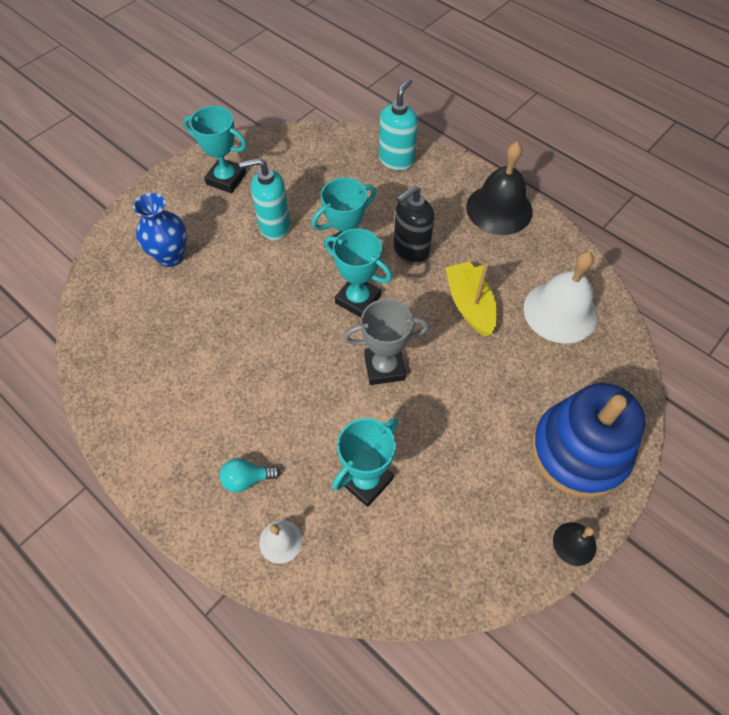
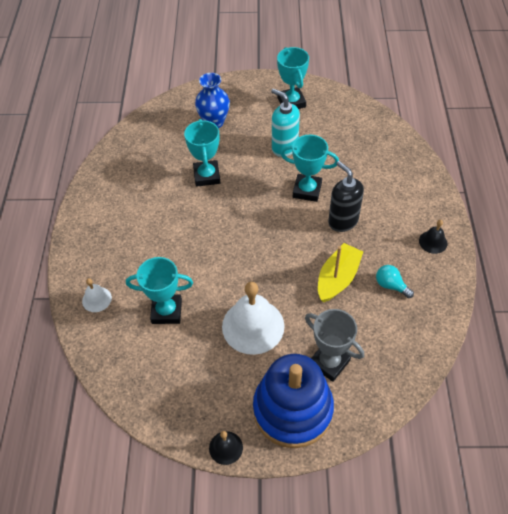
camera: 50 degrees right, 5 degrees down
(247, 479) = (117, 258): turquoise light bulb -> turquoise light bulb (391, 285)
(358, 299) = (279, 221): turquoise trophy -> turquoise trophy (206, 176)
(384, 367) = (247, 267): grey trophy -> grey trophy (329, 362)
(396, 160) = (405, 163): turquoise soap dispenser -> none
(410, 251) = (343, 221): black soap dispenser -> black soap dispenser turned 45 degrees clockwise
(499, 209) = (433, 242): black bell -> black bell, size x0.49
(560, 312) = (388, 331): white bell -> white bell (253, 326)

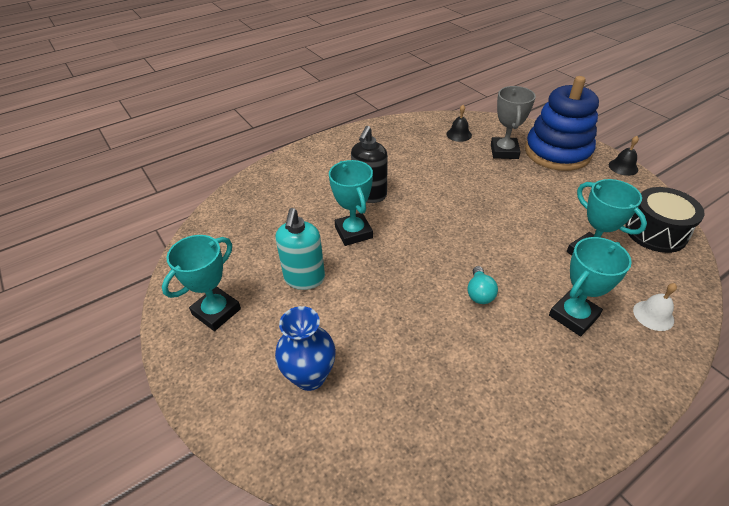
camera: 125 degrees left, 10 degrees down
(142, 379) = (655, 232): none -> black drum
(206, 176) = (409, 324): turquoise trophy -> turquoise trophy (573, 316)
(253, 326) = (528, 197): white bell -> none
(337, 278) = (431, 175): yellow boat -> none
(391, 285) = (408, 149): turquoise light bulb -> turquoise light bulb (479, 293)
(433, 242) = (344, 145): black bell -> black bell (459, 134)

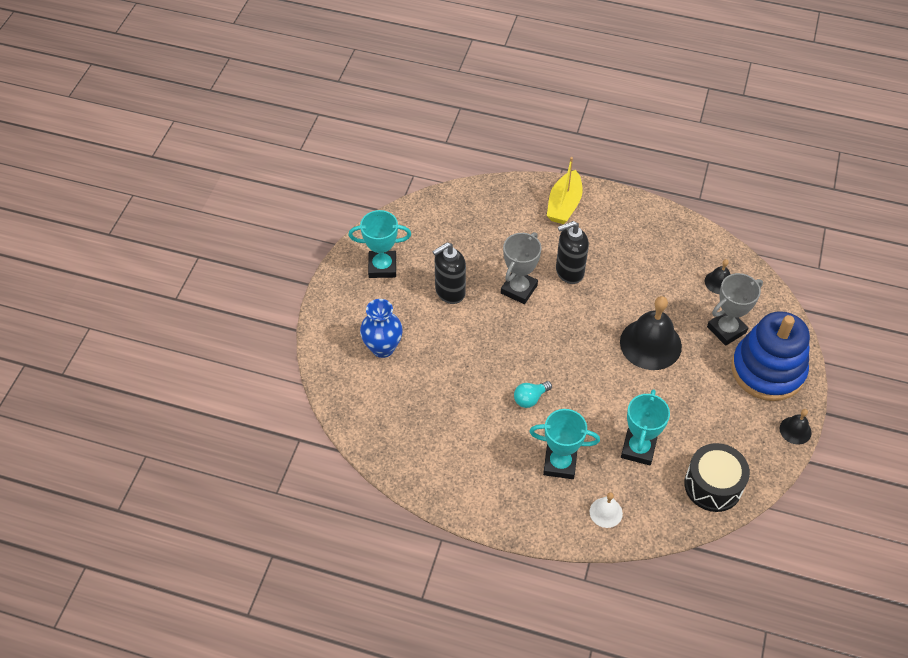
camera: 50 degrees right, 10 degrees up
(304, 279) = (449, 292): turquoise soap dispenser -> black soap dispenser
(305, 164) = (564, 205): none -> yellow boat
(353, 232) = (519, 289): turquoise trophy -> grey trophy
(484, 191) = (650, 344): none -> black bell

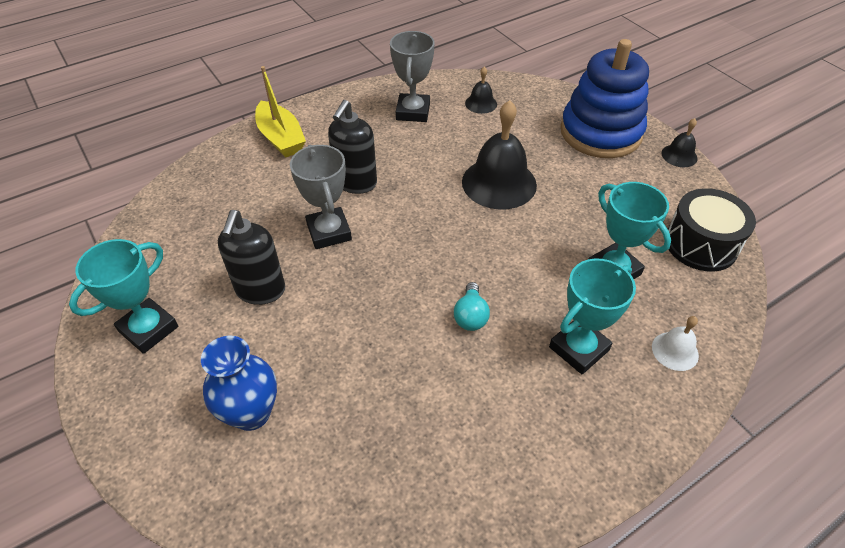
camera: 50 degrees left, 5 degrees down
(726, 330) = (534, 129): grey trophy -> grey trophy (413, 112)

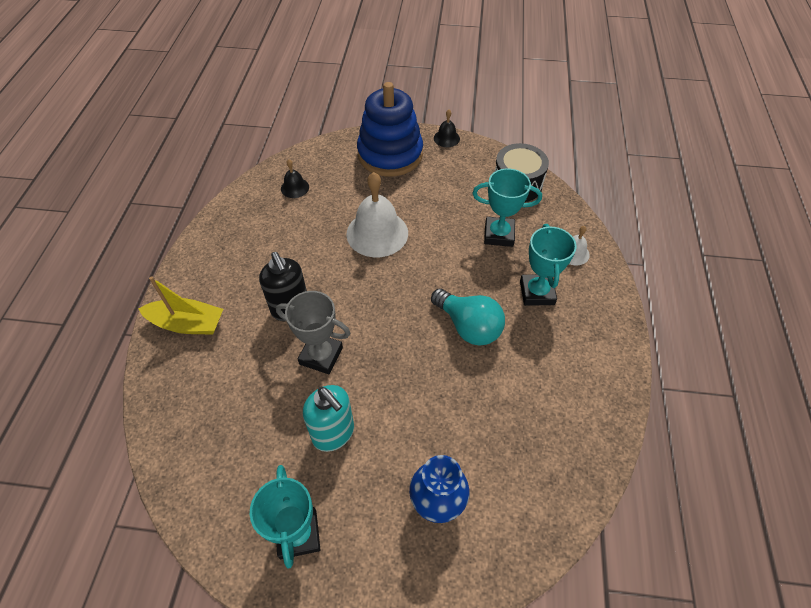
camera: 50 degrees left, 5 degrees up
(260, 290) = (333, 433): black soap dispenser -> turquoise soap dispenser
(413, 112) = (257, 228): grey trophy -> none
(470, 316) = (468, 326): turquoise light bulb -> turquoise light bulb, size x1.76
(499, 183) = (377, 233): black bell -> white bell

